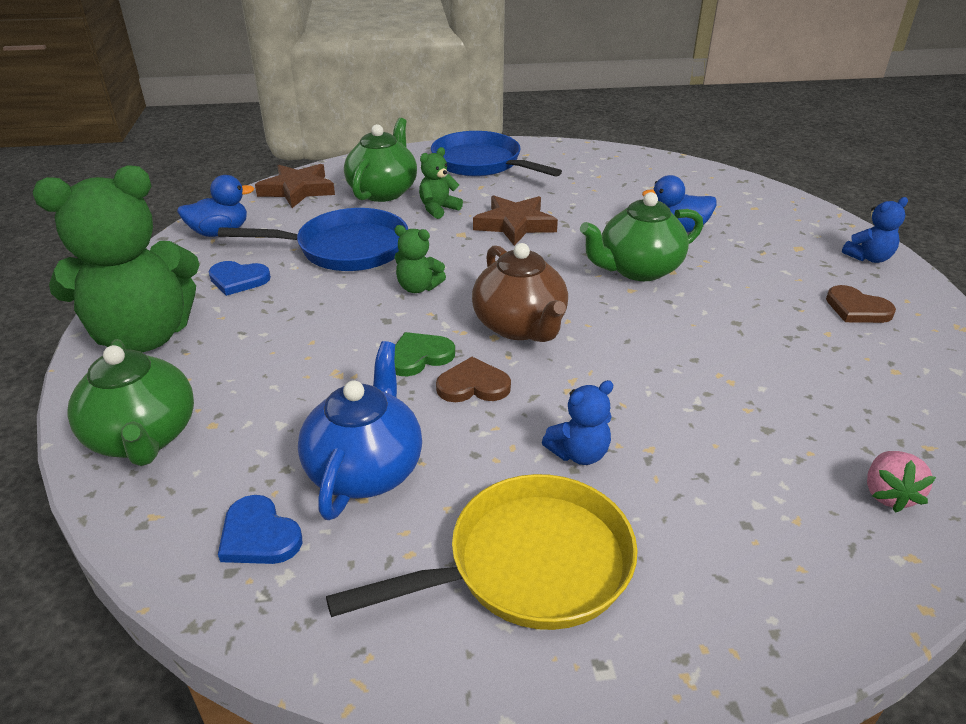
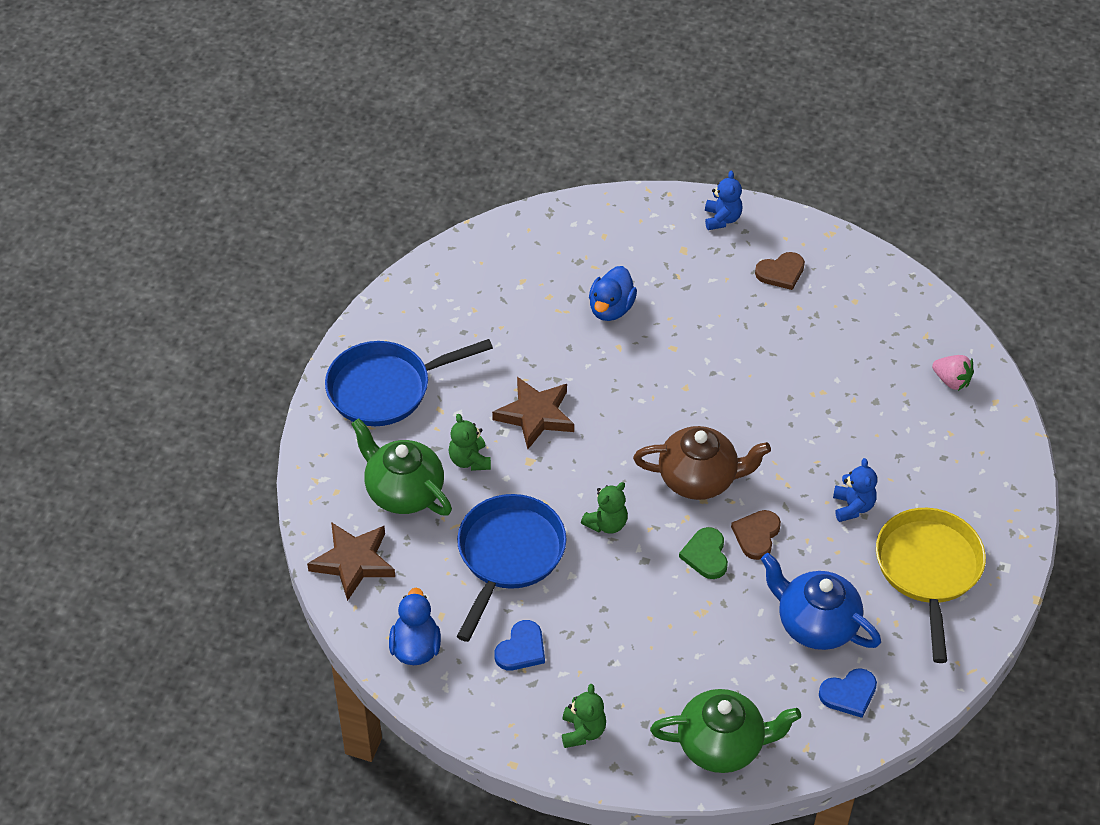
camera: 65 degrees left, 15 degrees up
(144, 336) = (582, 731): green teddy bear -> green teddy bear, size x0.43
(638, 269) = (659, 368): green teapot -> none

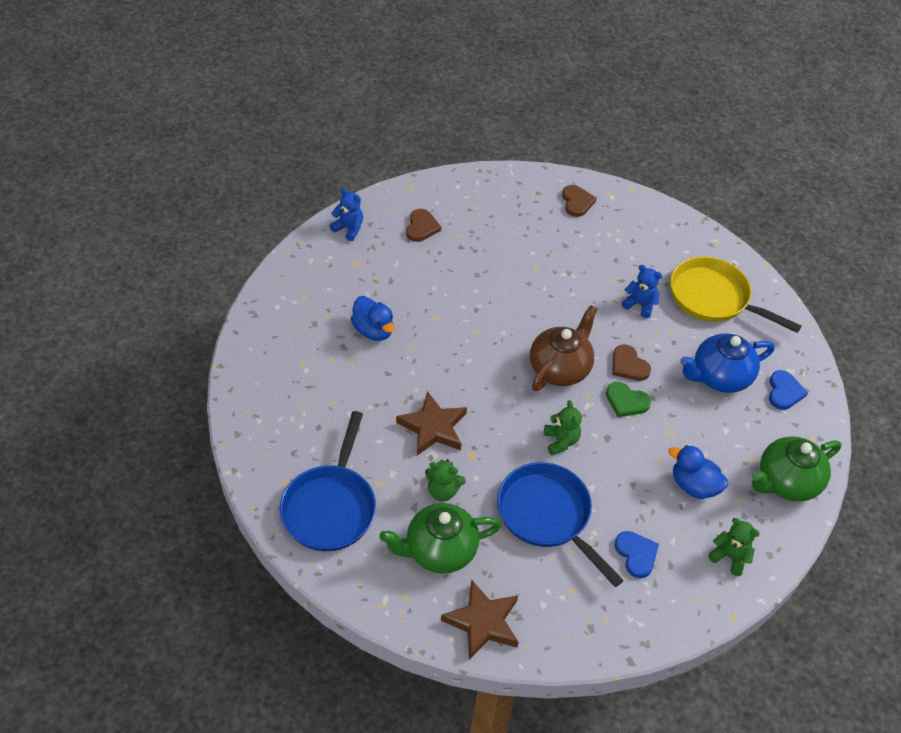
camera: 60 degrees left, 0 degrees up
(415, 647) = (591, 623): blue duck -> blue duck (694, 485)
(722, 745) = (786, 482): green teapot -> green teapot turned 150 degrees counterclockwise
(951, 381) = (577, 202): pink strawberry -> brown heart

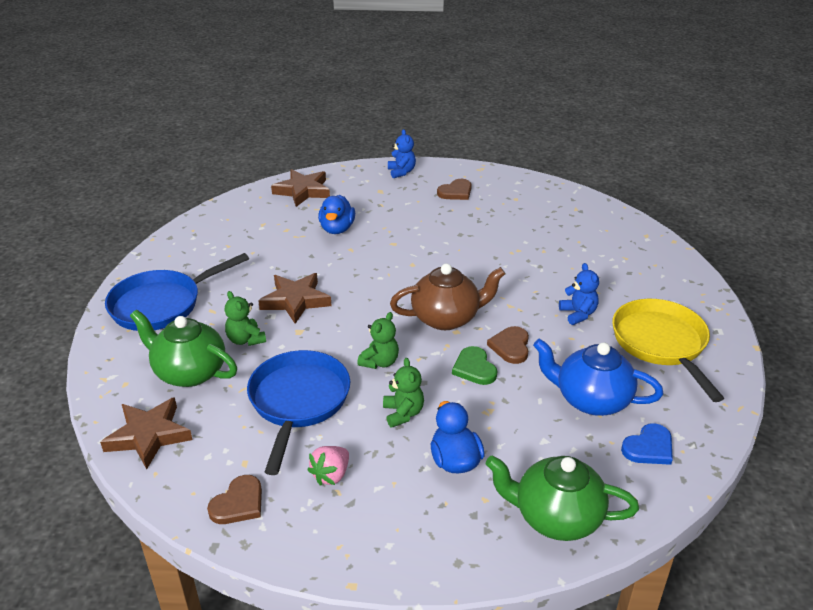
camera: 45 degrees right, 15 degrees down
(289, 304) = (303, 191): none -> brown star
(577, 202) = (608, 229): brown heart -> brown heart (238, 503)
(636, 554) = (331, 475): blue heart -> pink strawberry
(730, 557) = (414, 536): green teddy bear -> green teddy bear (403, 413)

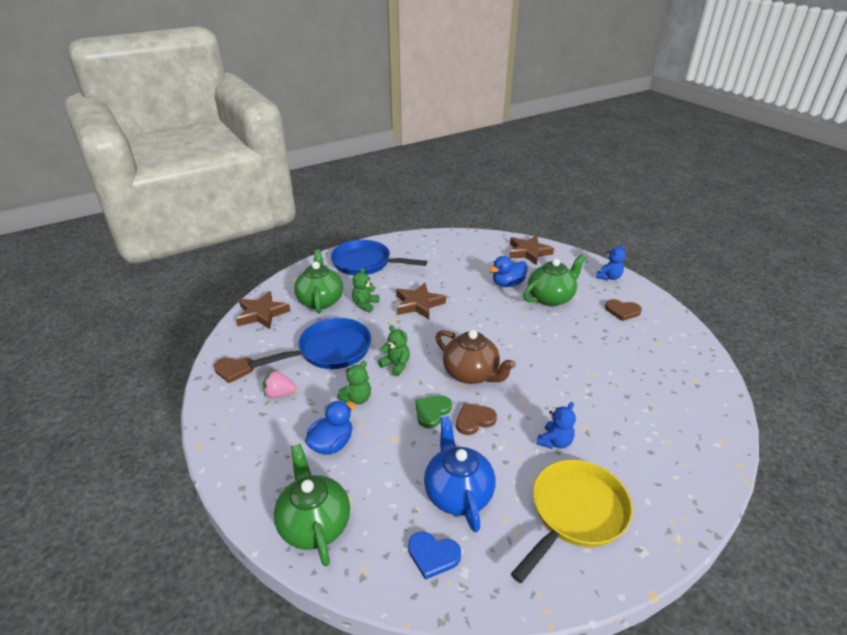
camera: 55 degrees right, 0 degrees up
(380, 362) = (396, 365): green teddy bear -> green teddy bear turned 135 degrees counterclockwise
(391, 217) = (551, 298): none -> green teapot

